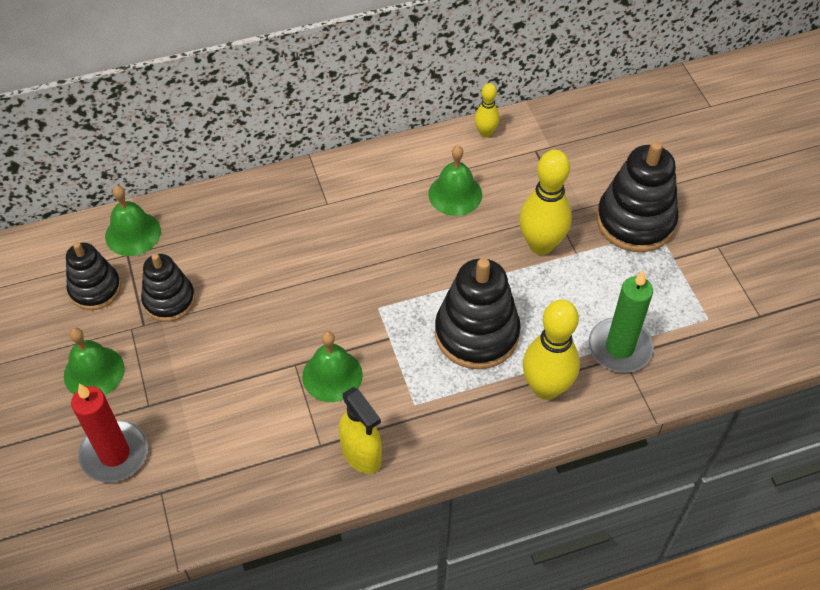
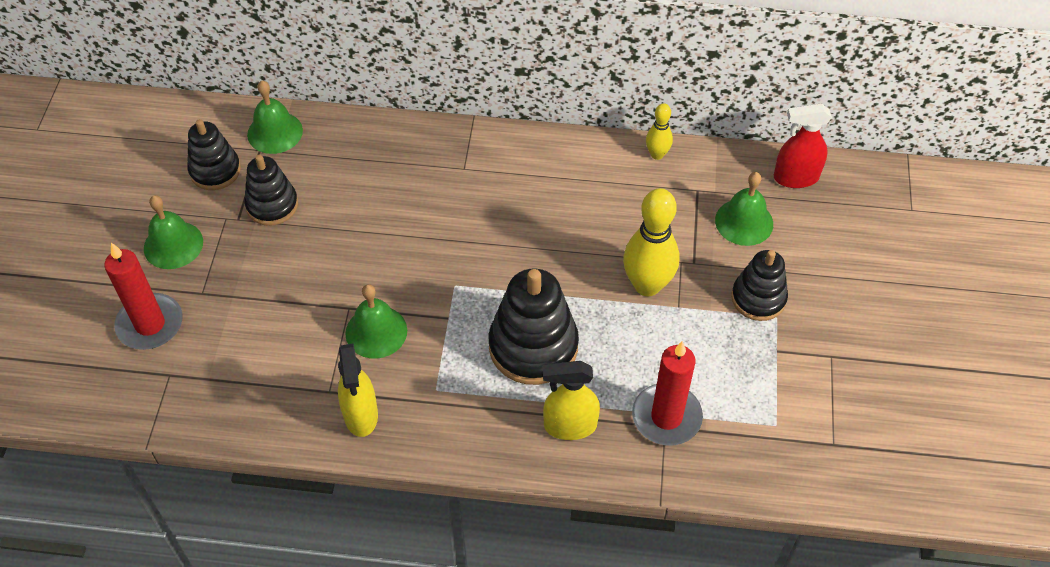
camera: 25 degrees right, 0 degrees up
(455, 194) = (591, 204): green bell -> green bell (744, 222)
(546, 388) = (569, 426): yellow bowling pin -> yellow spray bottle
(607, 112) = (795, 177): none -> red spray bottle
(619, 348) = (666, 417): green candle -> red candle
(635, 221) = (758, 298): black stacking toy -> black stacking toy, size x0.63

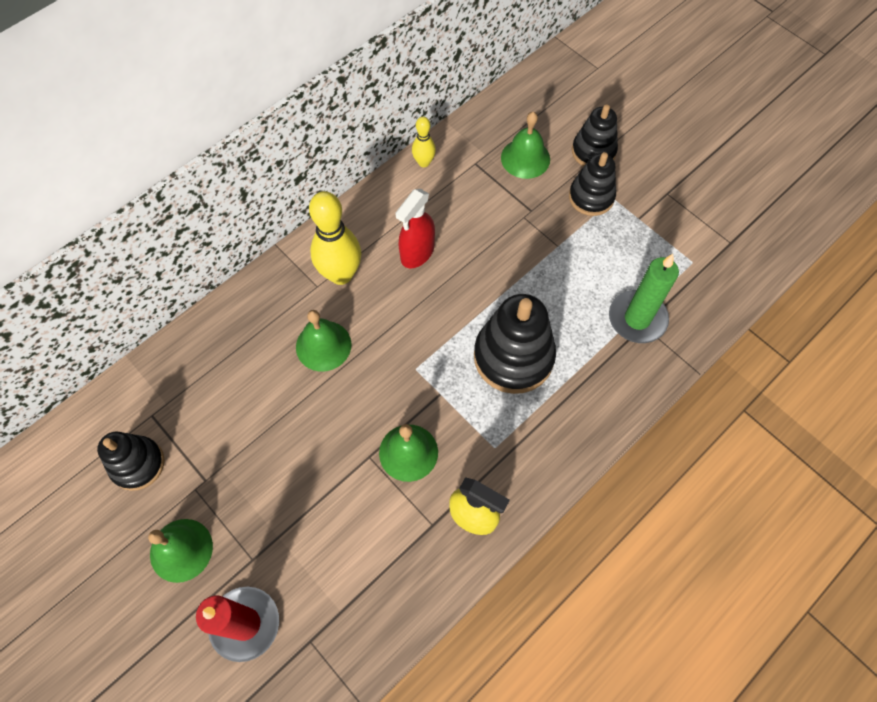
camera: 50 degrees left, 10 degrees up
(272, 205) = (217, 444): black stacking toy -> black stacking toy (593, 151)
(275, 132) = (146, 391): green bell -> green bell (323, 345)
(569, 426) = (597, 382): yellow spray bottle -> none
(647, 285) = (525, 250): yellow bowling pin -> yellow bowling pin (341, 274)
(666, 417) = (637, 318): red candle -> green candle
(795, 177) = (517, 104): red spray bottle -> red spray bottle (417, 253)

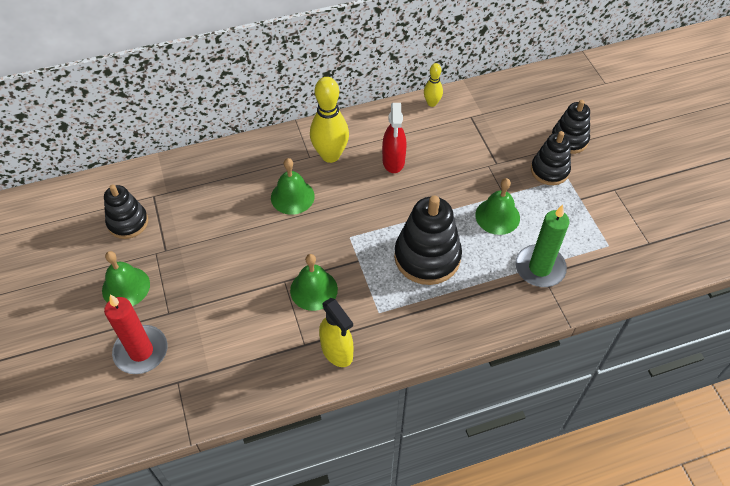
camera: 25 degrees right, 10 degrees down
(417, 253) = (393, 161): red spray bottle -> red spray bottle turned 60 degrees counterclockwise
(525, 158) = (511, 126): green bell -> green bell (497, 216)

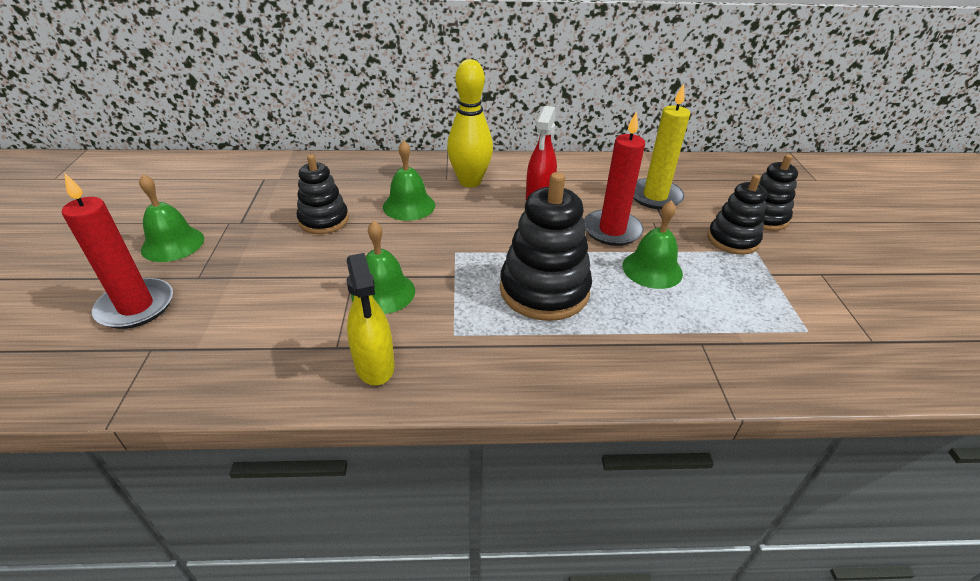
camera: 15 degrees right, 15 degrees down
(128, 222) = (221, 193): black stacking toy -> black stacking toy (324, 220)
(432, 103) = (602, 162): yellow bowling pin -> none
(459, 183) = (612, 230): none -> red candle
(483, 135) = (655, 196): none -> yellow candle
(540, 268) = (699, 334): green candle -> none

